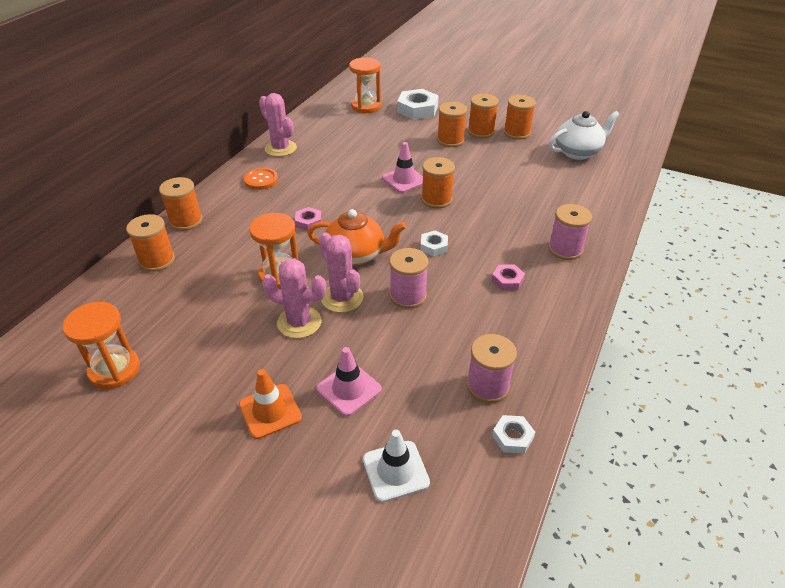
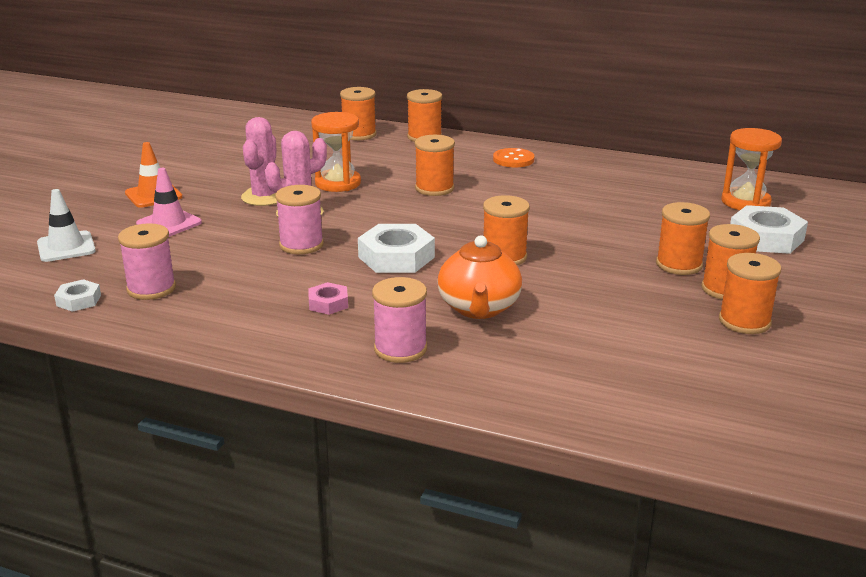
camera: 85 degrees right, 15 degrees down
(114, 370) = (217, 140): orange hourglass -> none
(280, 148) = (590, 162): pink cactus -> none
(308, 222) = (434, 188): pink nut -> orange spool
(356, 255) = (374, 215): orange teapot -> orange teapot (479, 308)
(404, 180) = (546, 235): pink traffic cone -> none
(434, 246) = (396, 257): white nut -> white nut, size x1.88
(578, 152) = (709, 381): white teapot -> none

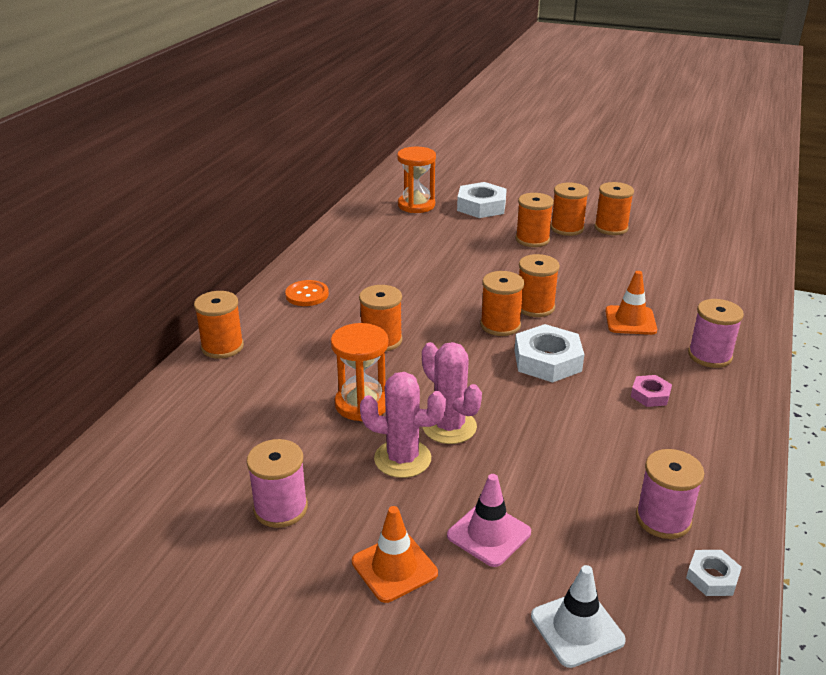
camera: 90 degrees left, 5 degrees up
(301, 245) = (532, 419): pink spool -> pink spool (280, 508)
(359, 134) = (196, 395): orange spool -> orange spool (500, 325)
(479, 308) = (630, 321): orange teapot -> orange traffic cone

